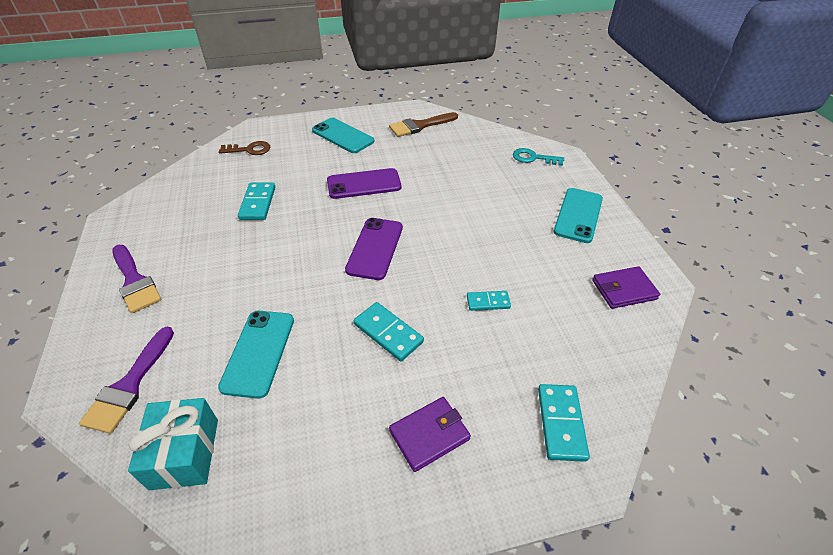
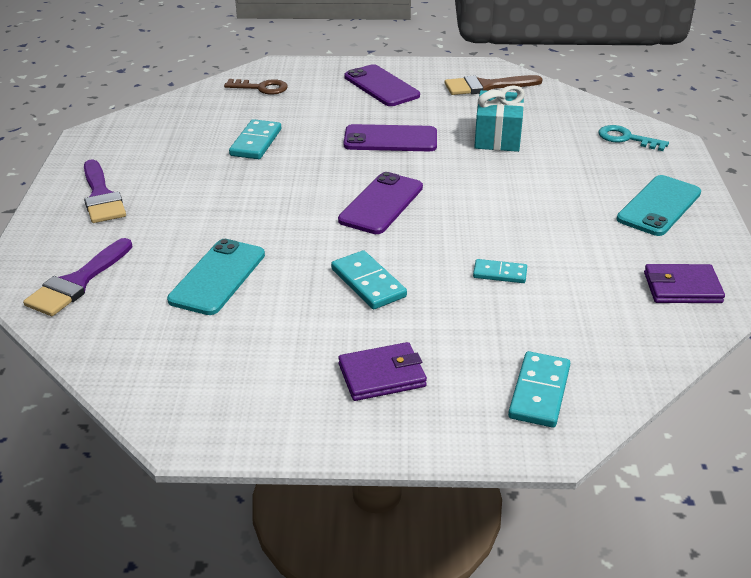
camera: 15 degrees right, 10 degrees down
(184, 453) = (120, 344): turquoise gift -> turquoise gift (498, 137)
(343, 136) = (381, 86): turquoise phone -> purple phone

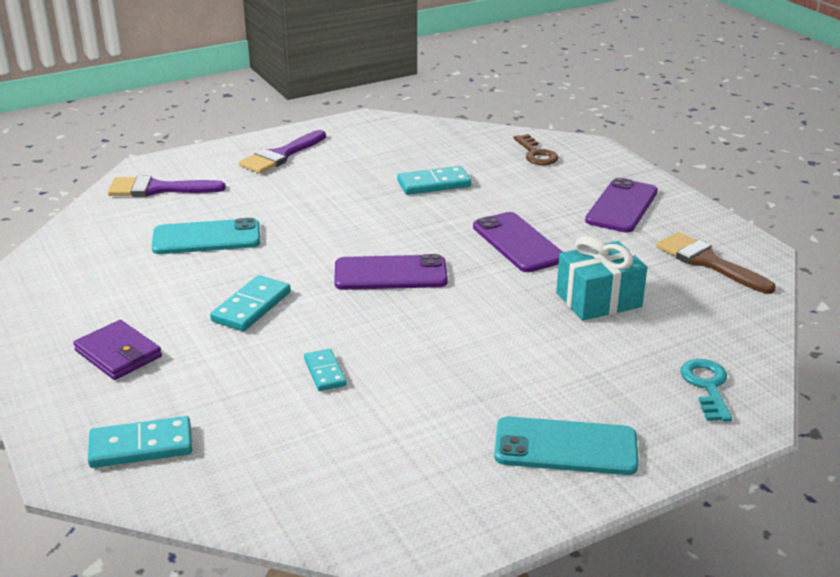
camera: 60 degrees right, 5 degrees down
(682, 288) = (397, 502): purple wallet -> none

